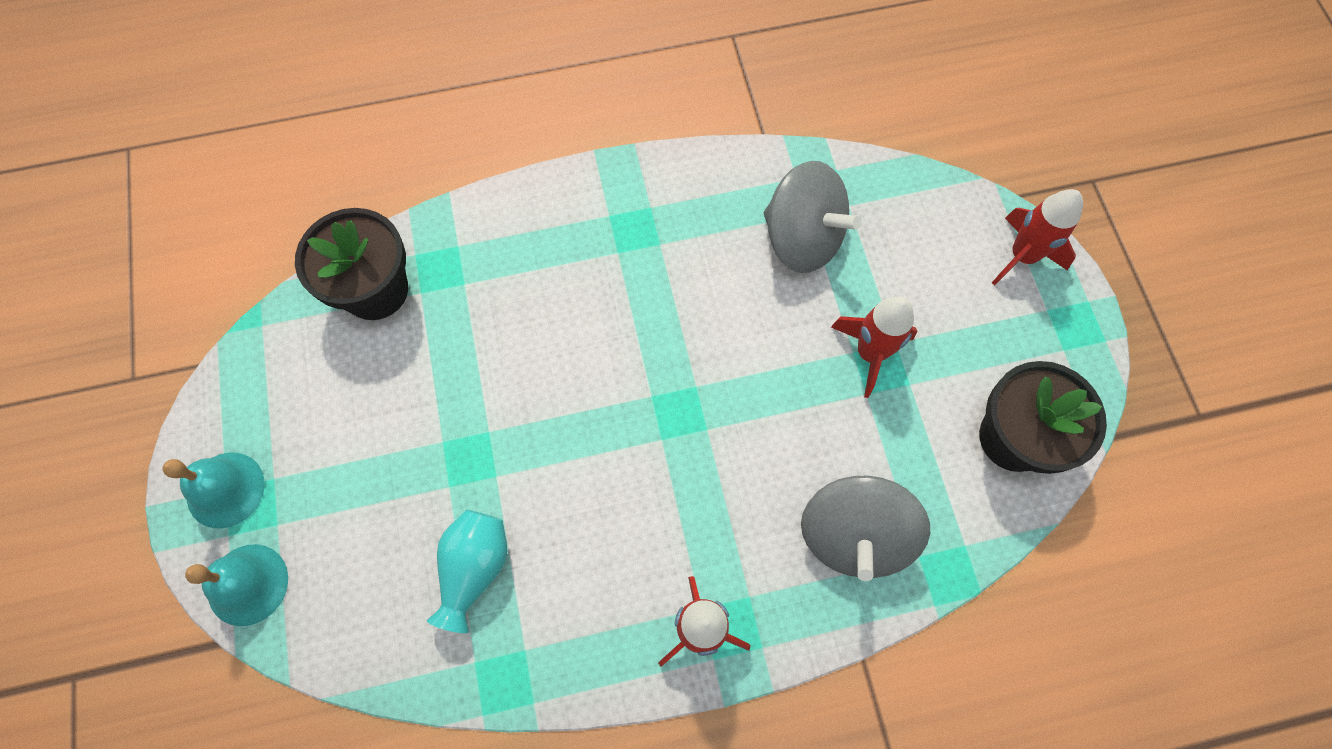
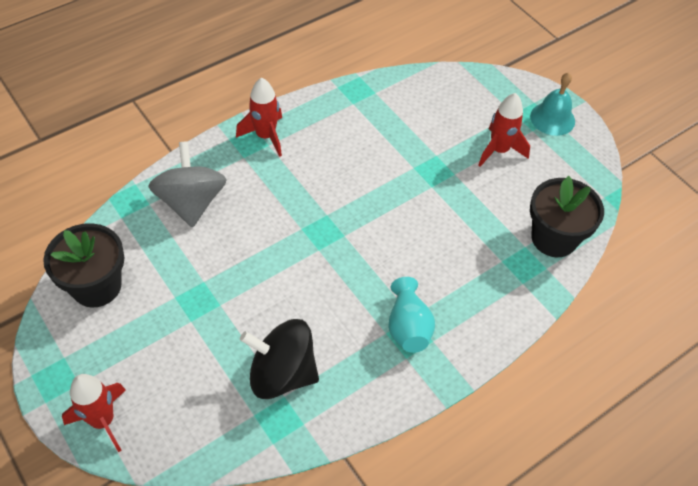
camera: 155 degrees right, 15 degrees down
(247, 584) = (507, 87): turquoise bell -> none
(474, 568) = (399, 126): turquoise vase -> turquoise vase (408, 327)
(802, 238) = (282, 373): grey spinning top -> black spinning top
(870, 353) = (208, 307): red rocket -> red rocket (499, 150)

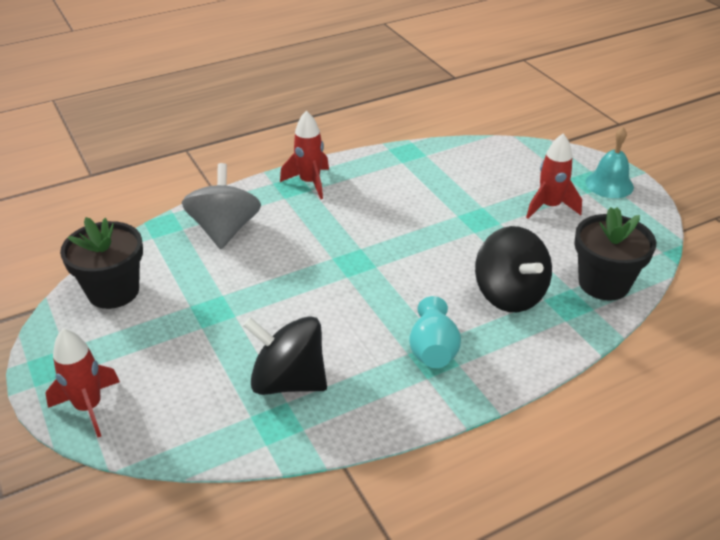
camera: 10 degrees right, 15 degrees down
(470, 258) = (509, 294): none -> black spinning top

